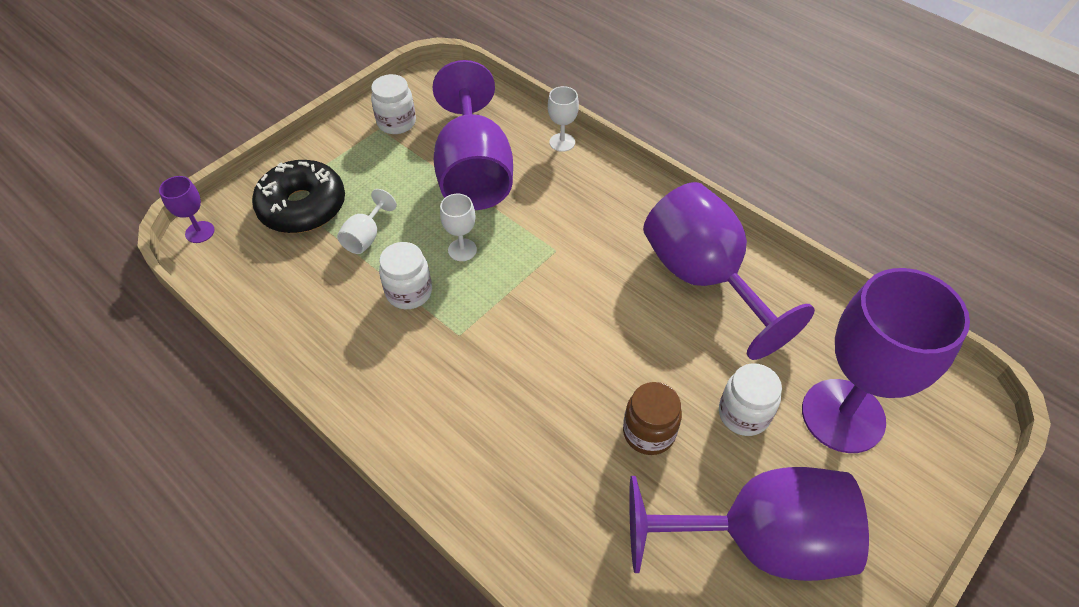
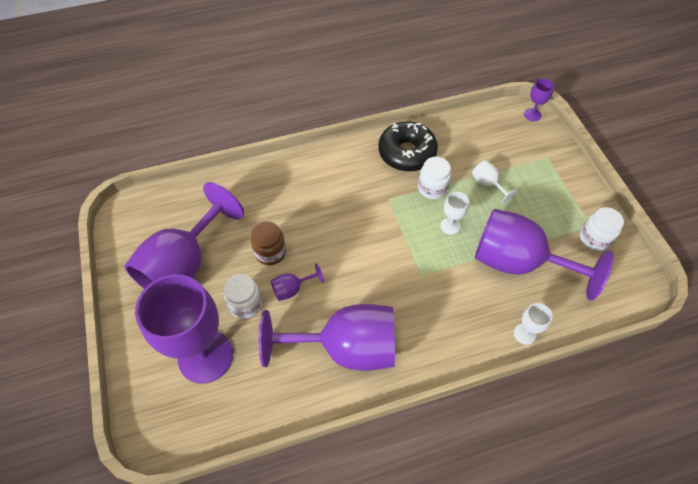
camera: 120 degrees right, 5 degrees up
(302, 207) = (530, 163): black donut -> black donut (407, 153)
(679, 372) = (292, 289): none -> purple goblet

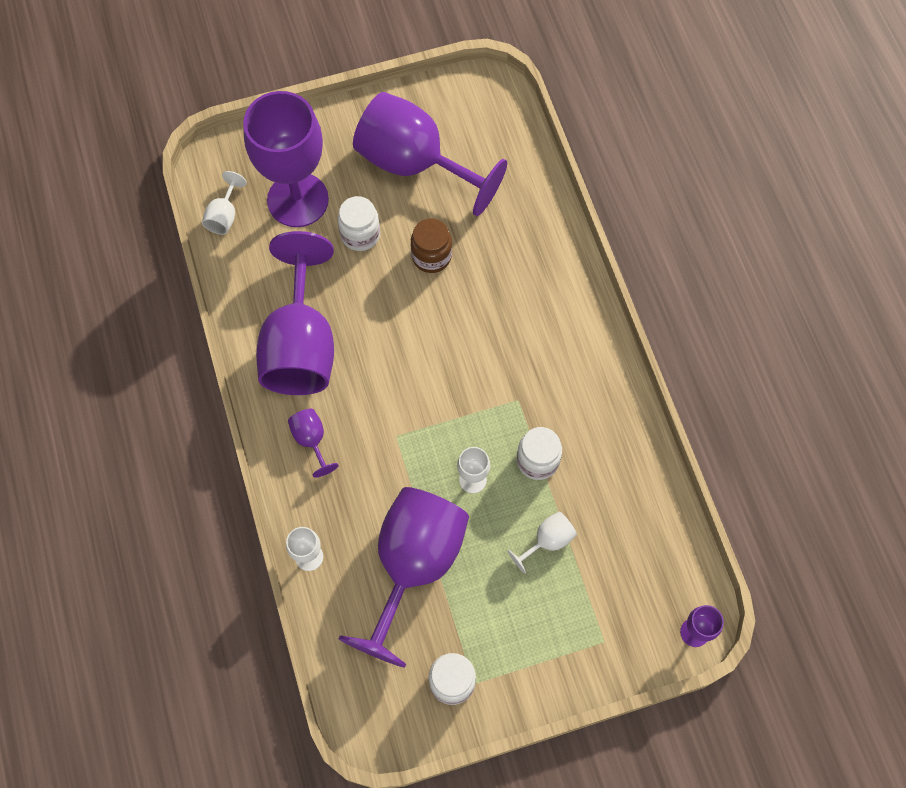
camera: 90 degrees right, 10 degrees up
(213, 422) = (224, 216): none -> white goblet
(292, 289) = (379, 284): purple goblet -> purple goblet (311, 440)
(407, 153) = (603, 429): black donut -> none

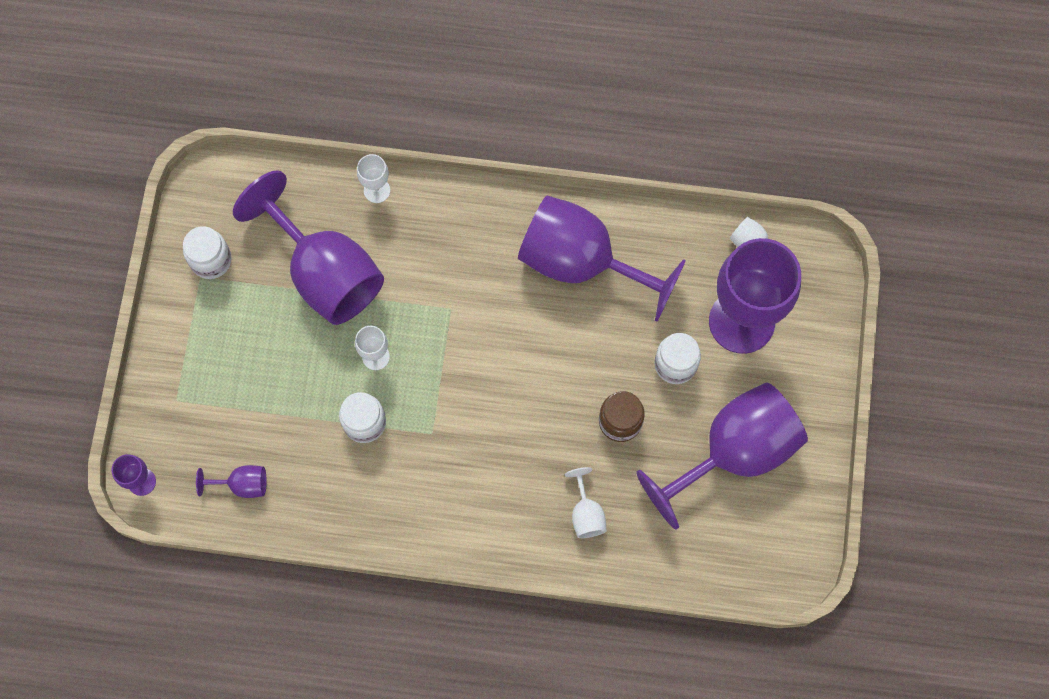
camera: 115 degrees right, 5 degrees up
(311, 440) = (482, 234): purple goblet -> purple goblet (242, 484)
(547, 541) = (287, 395): white goblet -> white goblet (586, 513)

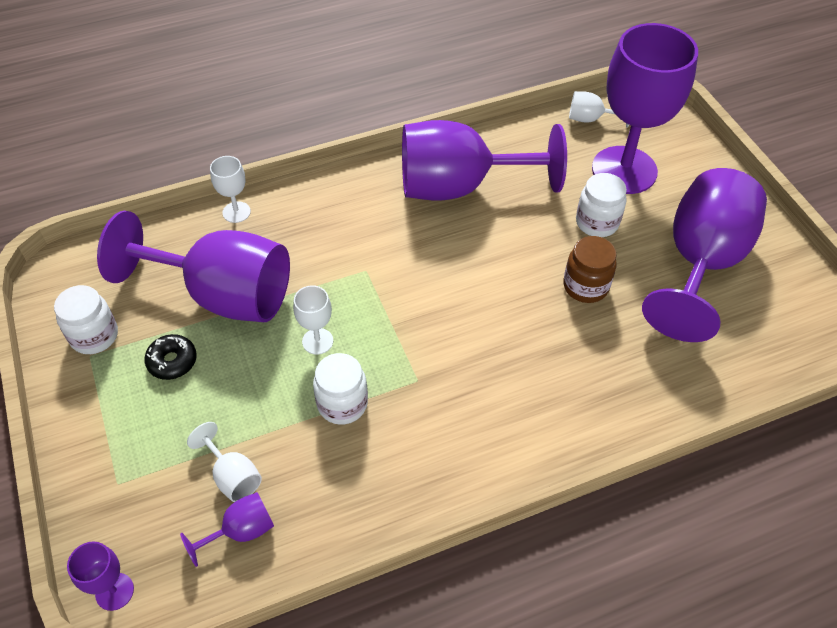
camera: 30 degrees left, 20 degrees down
(258, 316) = (172, 361): none -> black donut
(586, 513) = (616, 375): white goblet -> white goblet (232, 476)

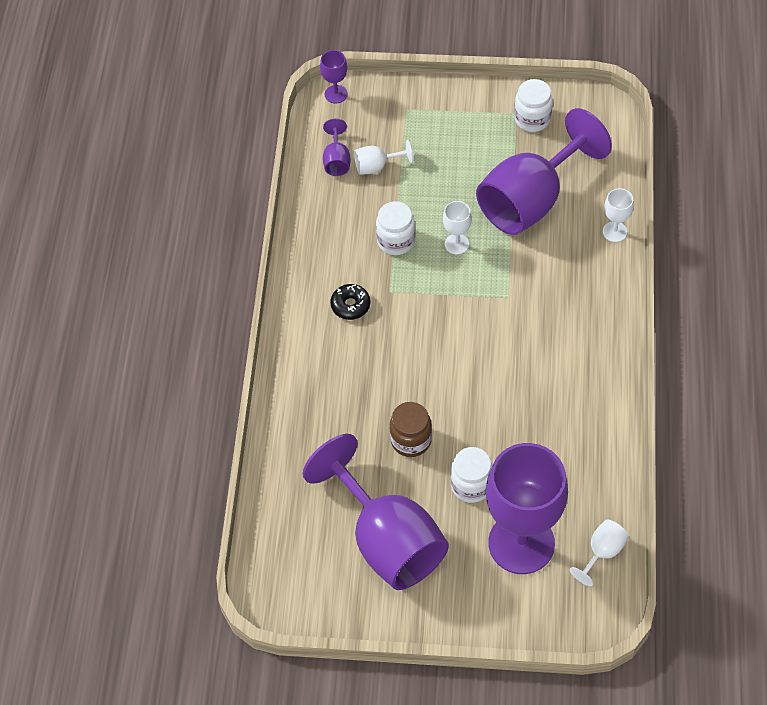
camera: 120 degrees right, 5 degrees up
(172, 361) = (485, 157): black donut -> black donut (350, 305)
(459, 187) = (566, 400): purple goblet -> none

